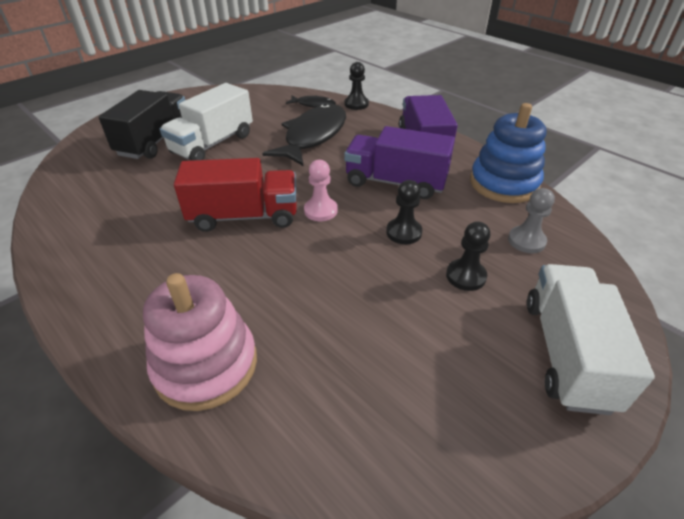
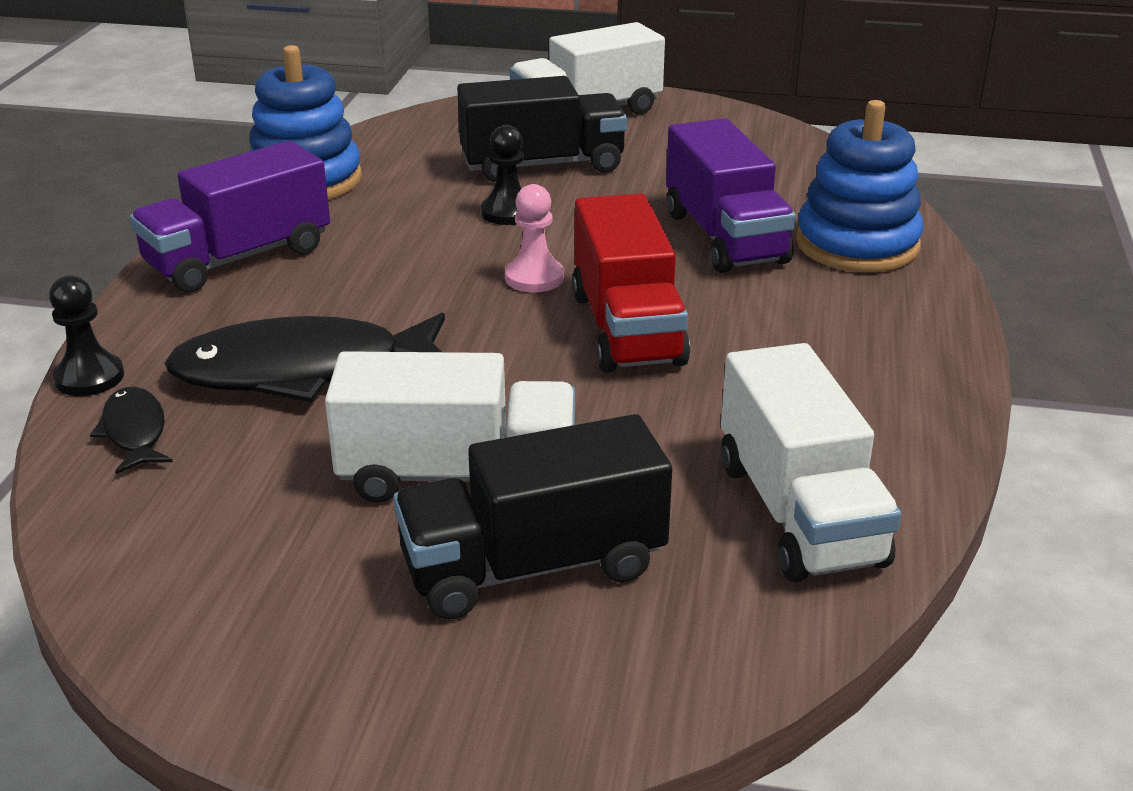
camera: 125 degrees left, 10 degrees down
(87, 196) = (798, 512): none -> white truck
(206, 365) = (857, 244): pink stacking toy -> blue stacking toy
(244, 216) = (627, 328): red truck -> red truck turned 150 degrees counterclockwise
(395, 182) = (389, 248): purple truck -> purple truck (724, 237)
(465, 276) = (542, 165): black pawn -> black truck
(526, 241) = (433, 149): grey pawn -> none

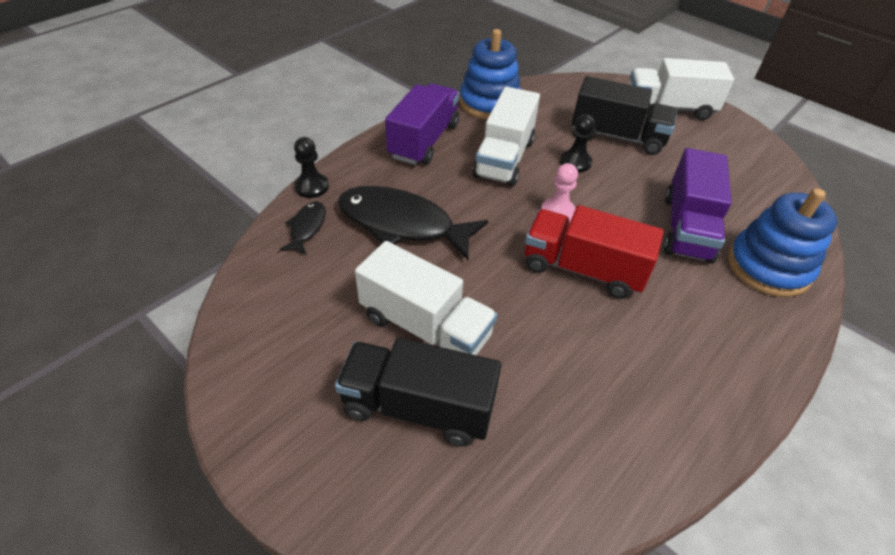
camera: 30 degrees right, 15 degrees up
(238, 258) = (424, 141): purple truck -> purple truck turned 120 degrees clockwise
(627, 328) = (582, 269): red truck -> red truck turned 90 degrees clockwise
(798, 512) = (585, 450): white truck -> white truck (504, 158)

